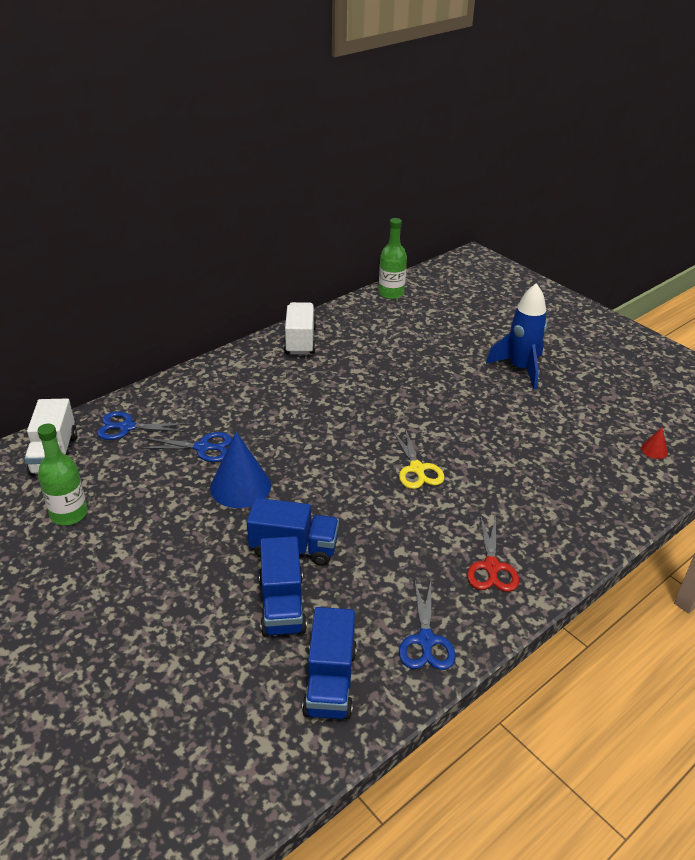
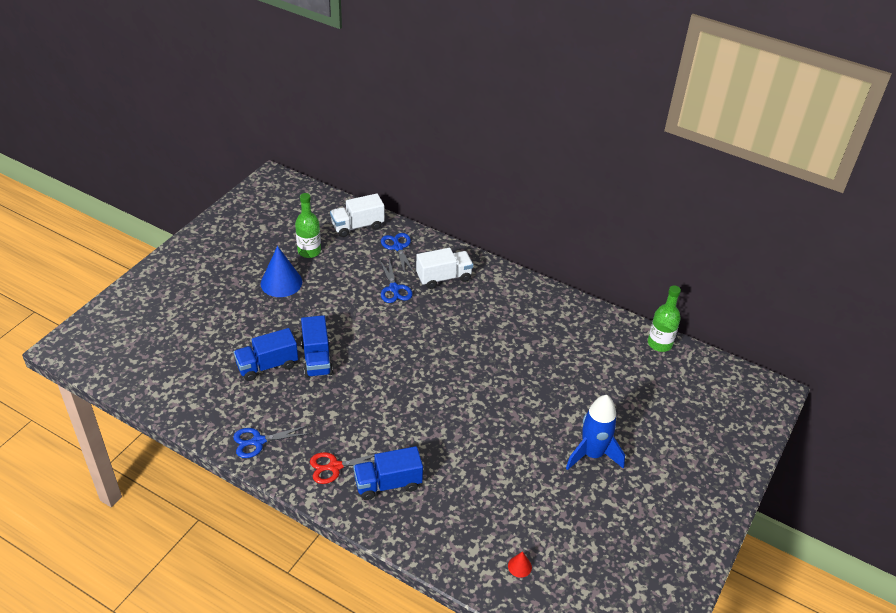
camera: 70 degrees right, 5 degrees up
(240, 486) = (363, 318): blue cone -> blue cone (281, 282)
(300, 341) = (548, 304): white truck -> white truck (444, 277)
(330, 681) = (215, 402): blue truck -> blue truck (388, 483)
(417, 469) = (422, 407): yellow scissors -> none

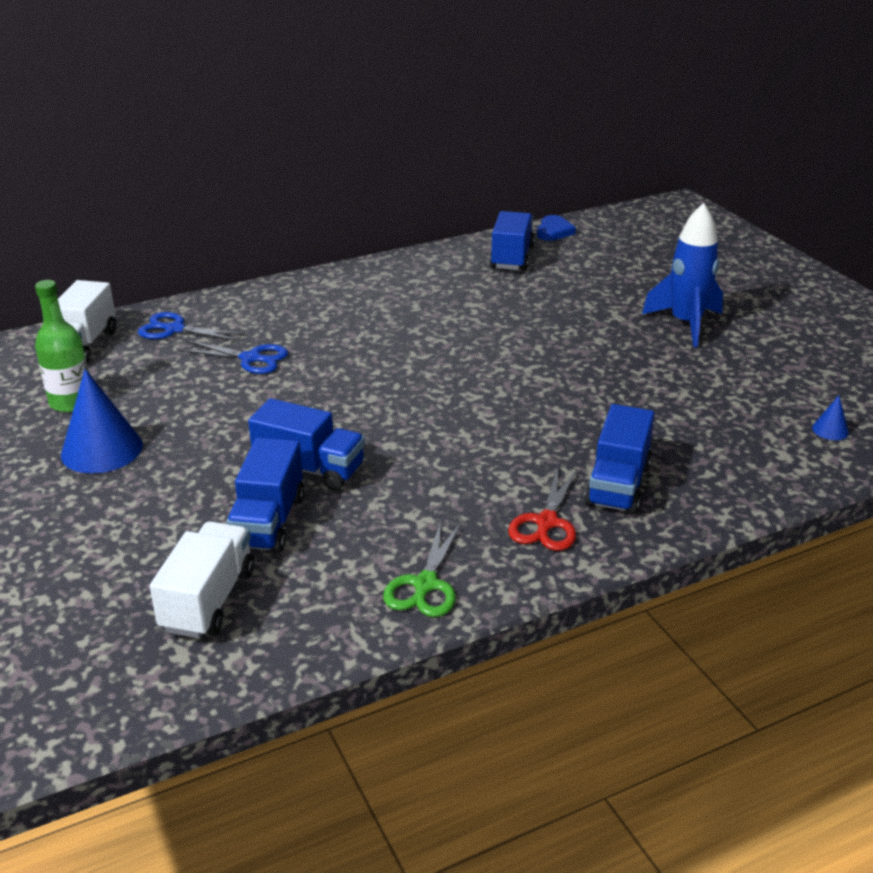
camera: 55 degrees left, 10 degrees down
(258, 441) = (425, 584): blue scissors -> green scissors
(444, 277) = (280, 317): white truck -> white truck (209, 600)
(519, 566) = (830, 430): red cone -> blue cone
(603, 339) = (512, 257): none -> blue truck
(659, 344) = (554, 231): green bottle -> blue heart

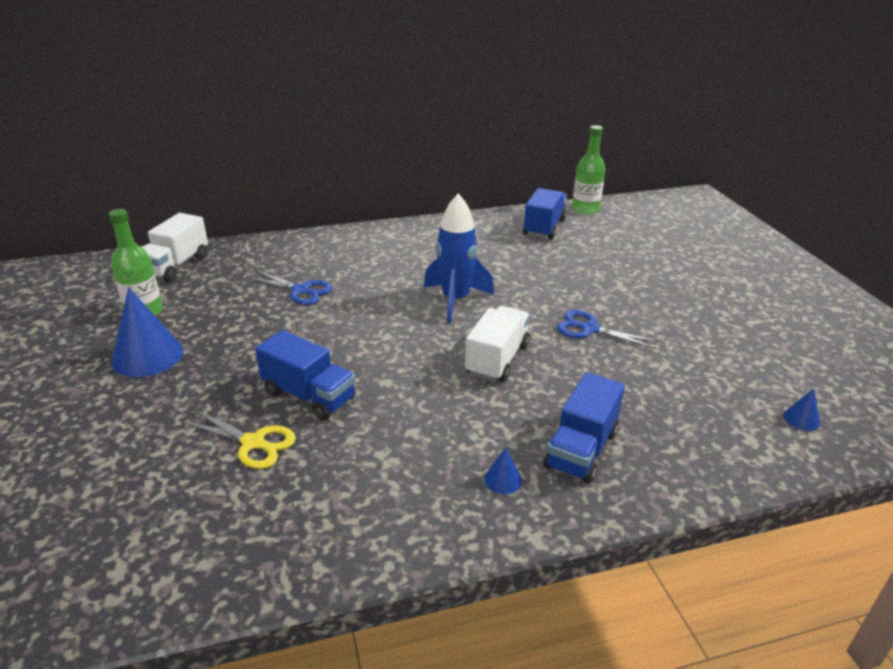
camera: 10 degrees right, 0 degrees up
(175, 329) = (252, 260): blue scissors -> blue scissors (589, 329)
(209, 600) = (168, 516): white truck -> white truck (497, 359)
(268, 522) = (253, 443): blue truck -> yellow scissors
(425, 584) = (368, 530): green scissors -> none
(546, 522) = (503, 480): red scissors -> blue cone
(554, 231) = (585, 209): blue heart -> green bottle
(686, 324) = (681, 300): blue rocket -> blue rocket (455, 300)

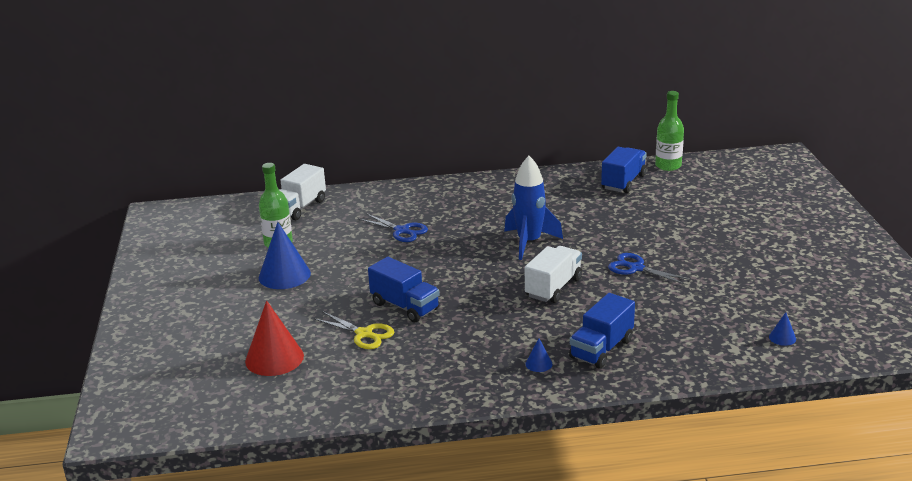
camera: 10 degrees right, 5 degrees down
(117, 493) = (274, 358): none -> red cone

